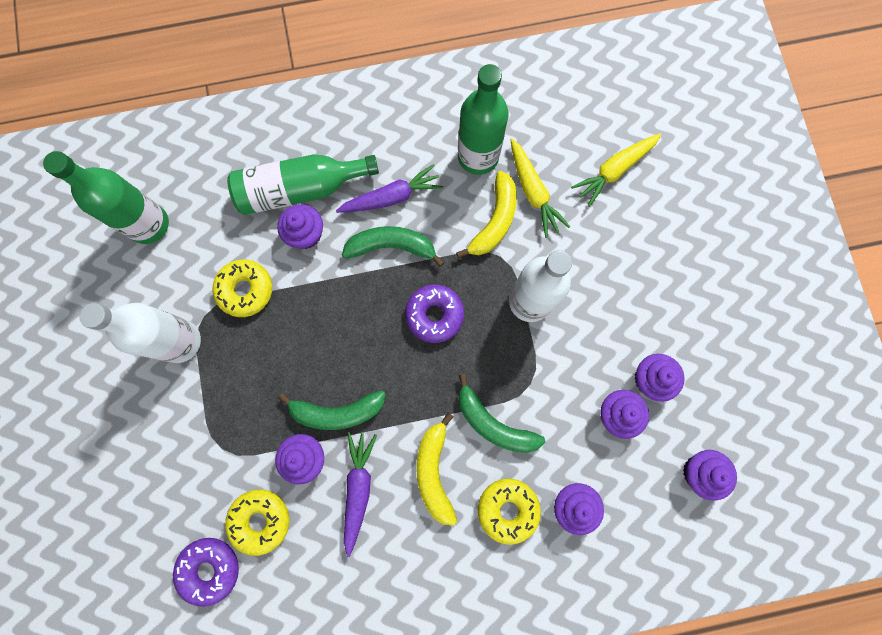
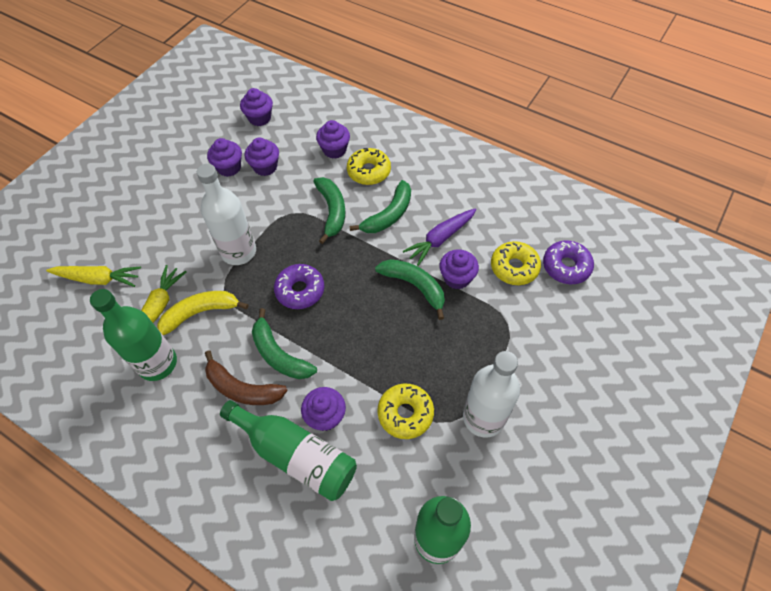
camera: 135 degrees left, 20 degrees down
(391, 197) = (242, 388): purple carrot -> brown banana
(434, 471) = (388, 215): yellow banana -> green banana

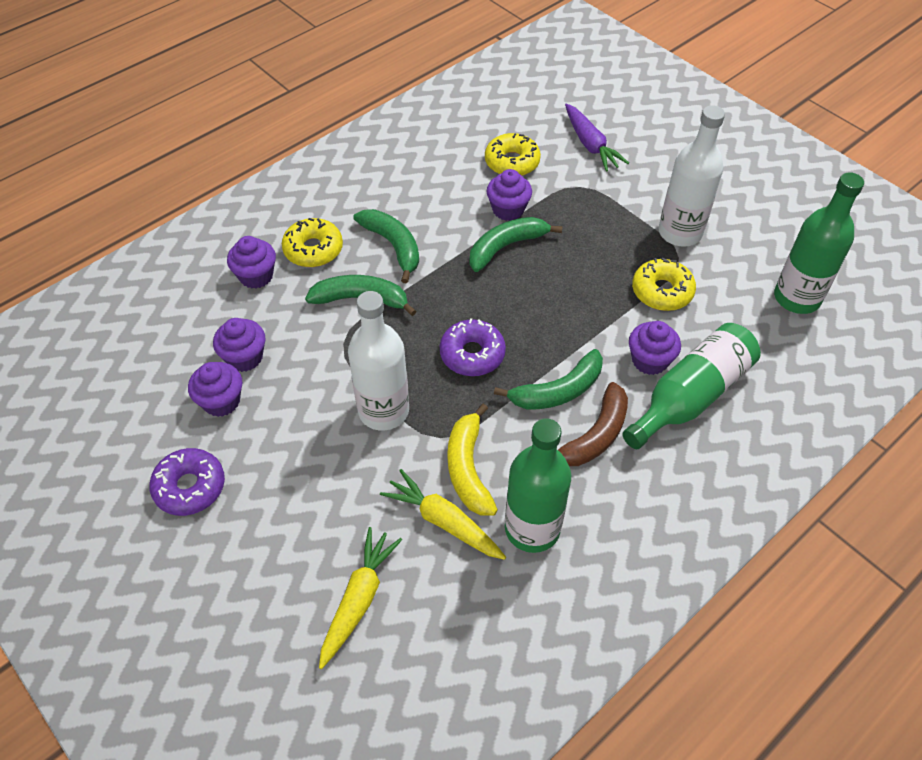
camera: 75 degrees left, 5 degrees down
(260, 118) = (142, 349): purple cupcake -> none
(440, 239) = (449, 209): purple carrot -> purple carrot (590, 144)
(566, 266) = (525, 125): purple donut -> purple donut (190, 487)

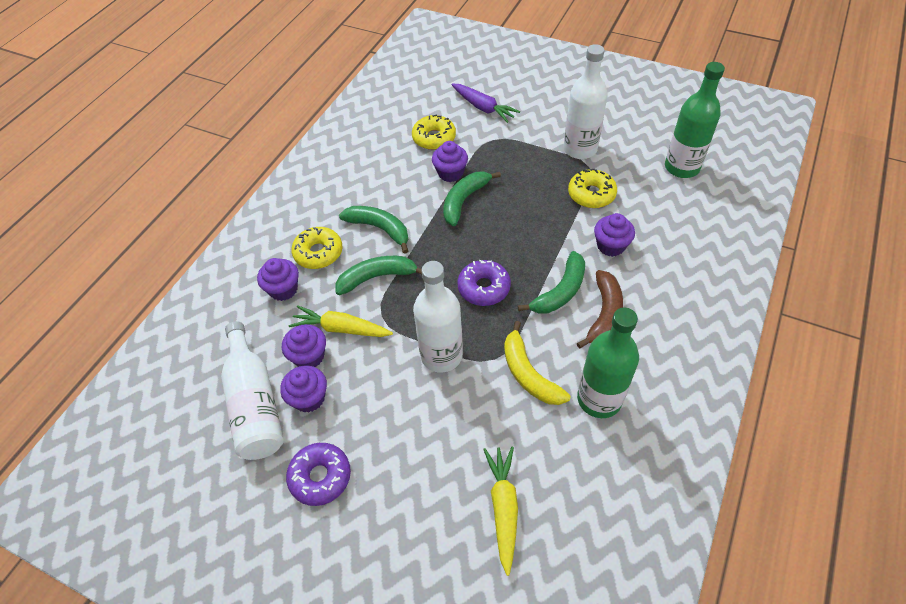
camera: 20 degrees left, 0 degrees up
(165, 385) = (254, 403): none -> white bottle
(444, 521) = (533, 421): yellow carrot -> yellow carrot (341, 328)
(691, 396) = (652, 260): green bottle -> none

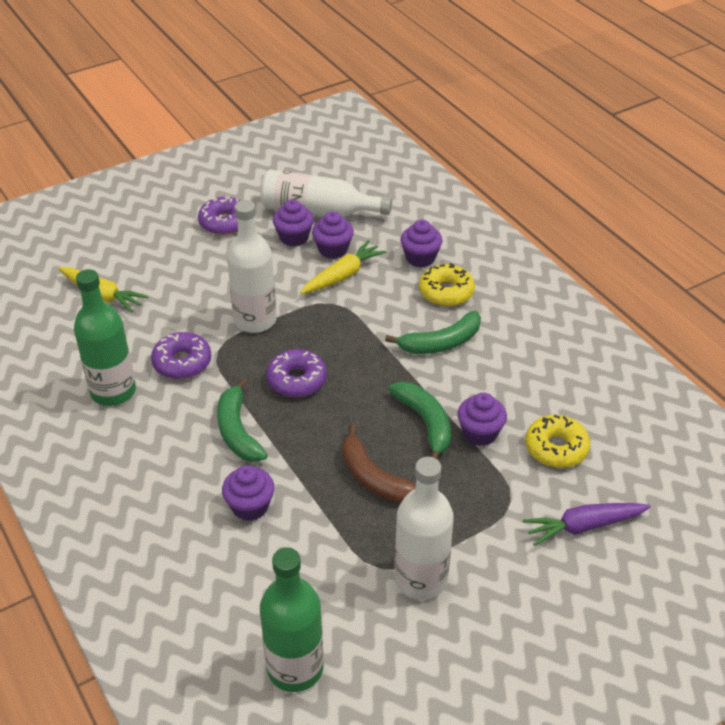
camera: 120 degrees right, 10 degrees down
(377, 277) = (379, 317): green banana -> none
(528, 373) = (182, 362): yellow banana -> purple donut
(591, 194) = (336, 539): yellow donut -> none
(604, 314) = (181, 447): brown banana -> brown banana (373, 477)

